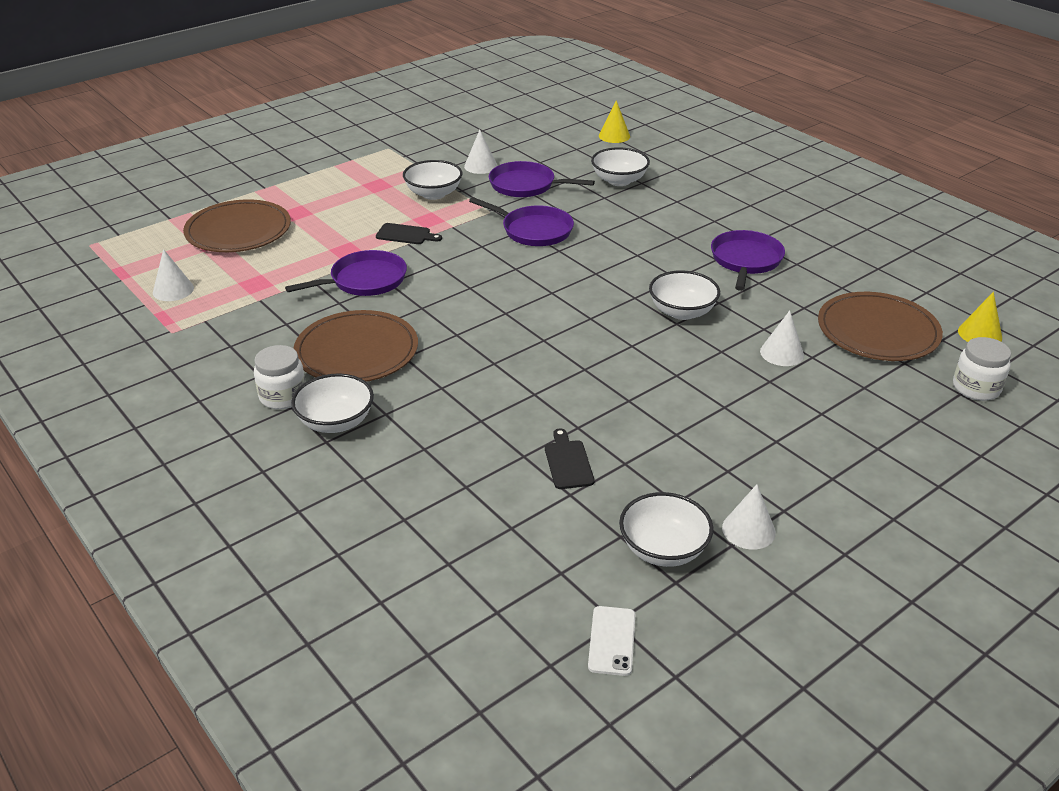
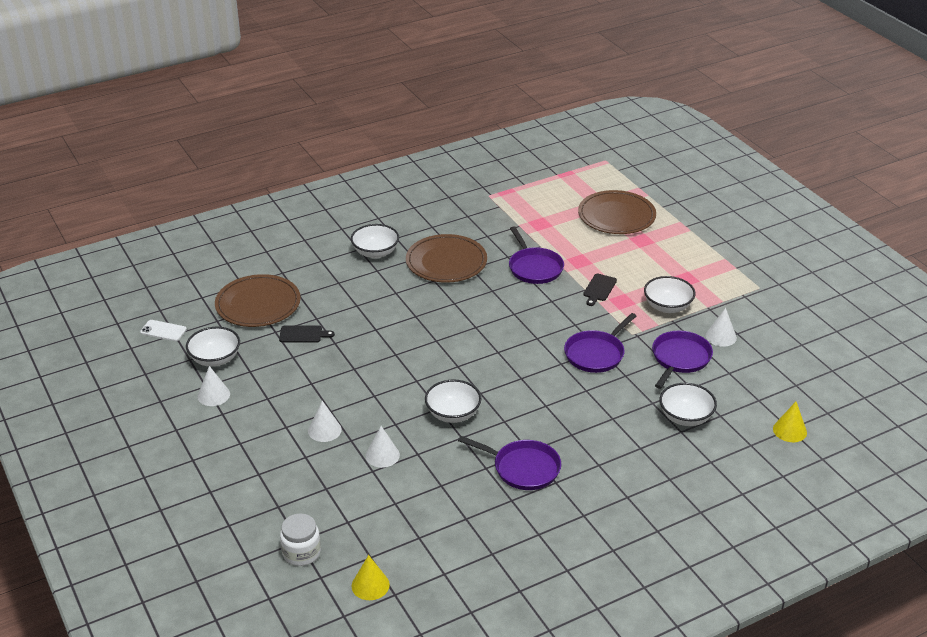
camera: 100 degrees right, 0 degrees up
(173, 290) = (539, 193): white cone -> white cone (324, 430)
(283, 396) = (407, 235): white jar -> none
(878, 331) = (394, 520): brown plate -> brown plate (258, 304)

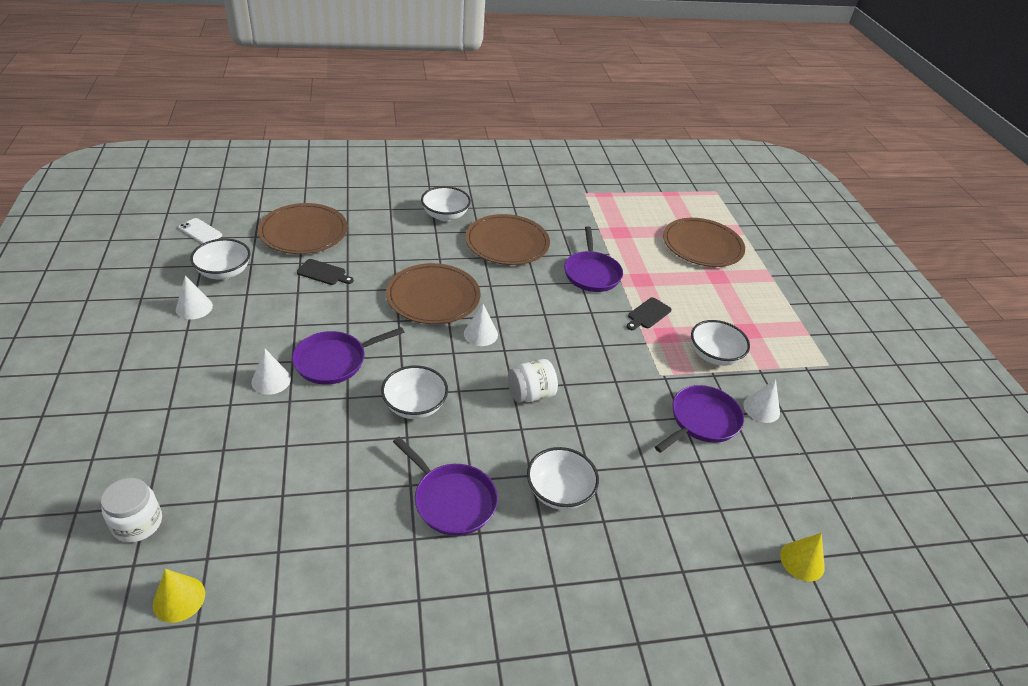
camera: 15 degrees right, 5 degrees up
(382, 455) = (309, 430): white cone -> white cone (480, 334)
(412, 327) = (433, 297): none -> brown plate
(538, 379) = (530, 394): none -> white jar
(596, 354) = (609, 385): purple pan -> purple pan (334, 361)
(685, 417) = (677, 498): white bowl -> white bowl (559, 492)

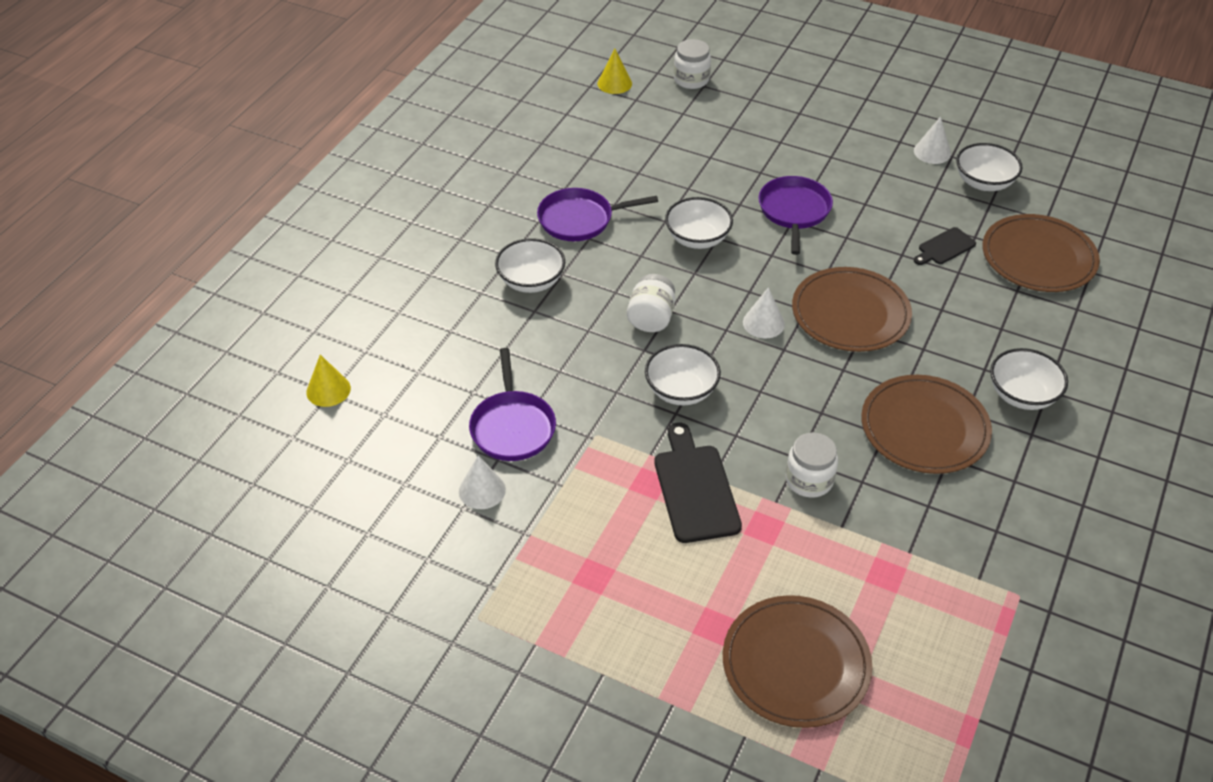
camera: 130 degrees right, 5 degrees up
(200, 231) = (1074, 184): white phone -> none
(271, 380) = (794, 169): white cone -> none
(591, 273) = (809, 480): purple pan -> white jar
(648, 314) = (695, 488): black cutting board -> black cutting board, size x1.77
(714, 355) = (583, 506): white bowl -> white bowl (681, 390)

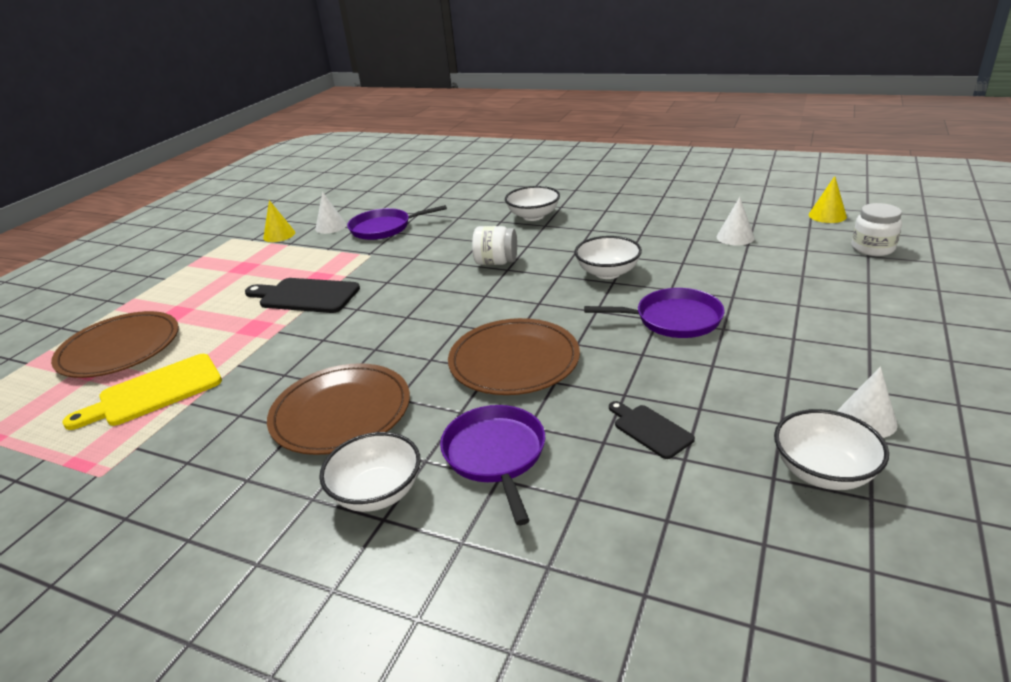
camera: 90 degrees right, 15 degrees down
(328, 390) = (424, 178): yellow cone -> yellow cone (279, 235)
(579, 219) = (614, 223): purple pan -> purple pan (495, 455)
(681, 390) = (411, 282): white bowl -> none
(695, 488) = (305, 296): black cutting board -> black cutting board turned 150 degrees counterclockwise
(763, 323) = (495, 312): white cone -> white cone (735, 237)
(809, 480) = (295, 346): white jar -> none
(889, 592) = (154, 392): none -> yellow cutting board
(1038, 257) = (661, 527): brown plate -> none

